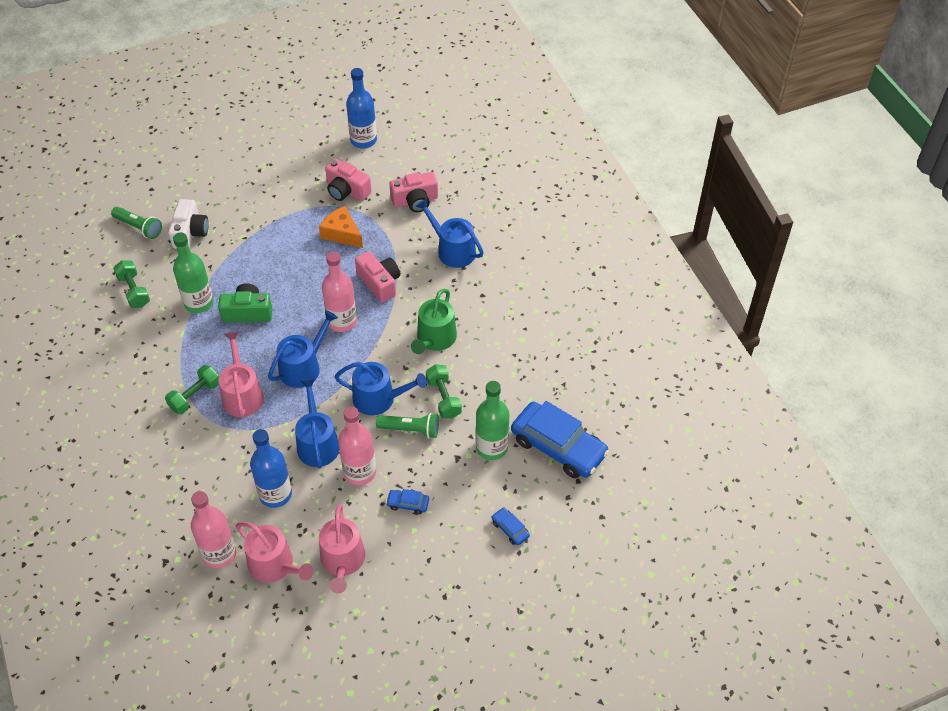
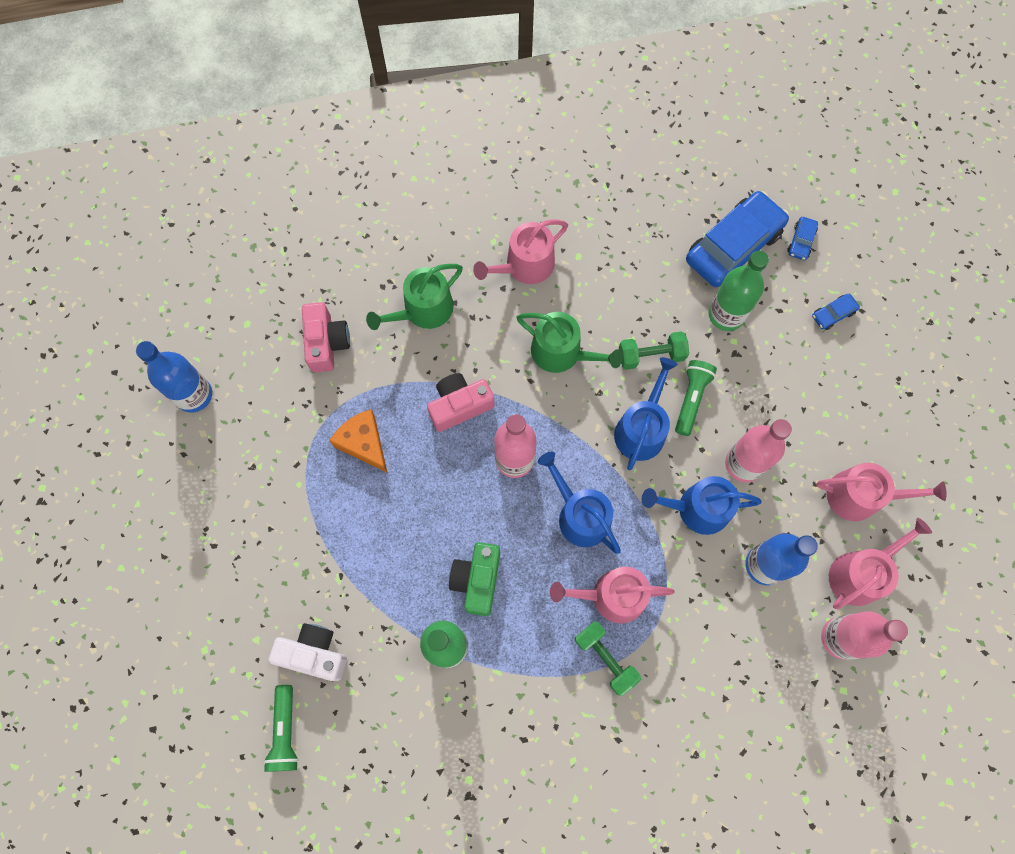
camera: 80 degrees left, 20 degrees up
(134, 291) = (408, 740): green dumbbell -> none
(138, 227) = (285, 731): green flashlight -> green flashlight turned 135 degrees clockwise
(342, 233) = (363, 443): orange cheese -> orange cheese turned 90 degrees clockwise
(347, 190) = (285, 428): pink camera -> none
(408, 504) = (791, 415): blue car -> blue car (801, 241)
(452, 250) = (423, 310): blue watering can -> green watering can
(504, 306) = (524, 266): none -> pink watering can

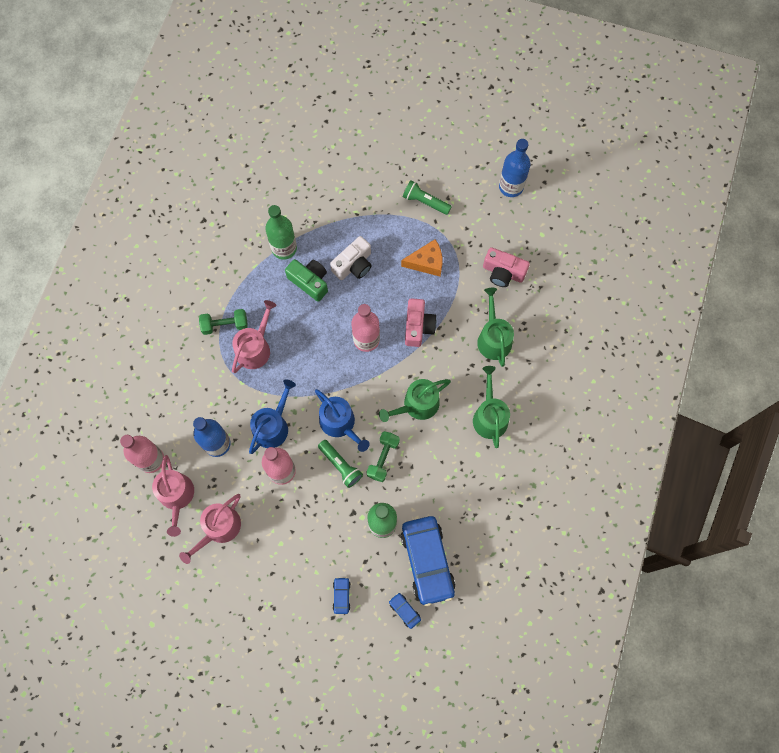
camera: 120 degrees right, 0 degrees up
(285, 731) = (292, 150): green flashlight -> green flashlight (425, 202)
(314, 653) = (323, 181): white camera -> white camera (353, 265)
(524, 266) = (489, 416): pink watering can -> green watering can
(579, 515) = (311, 357): blue watering can -> none

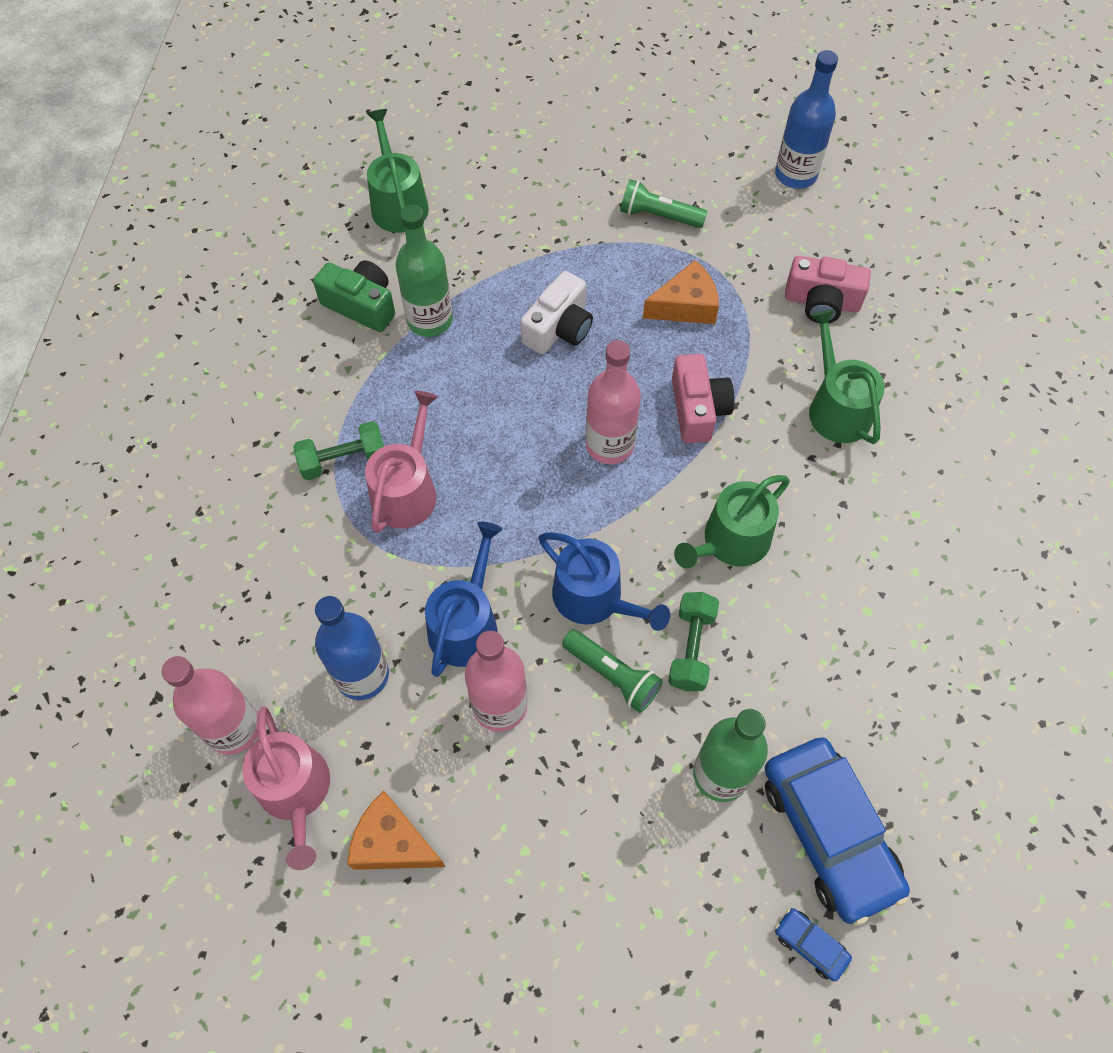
camera: 10 degrees left, 10 degrees down
(219, 528) = (392, 843): pink watering can -> orange cheese
(309, 282) = (486, 366): green camera -> green camera (361, 305)
(341, 596) = (673, 938): blue car -> none
(489, 416) = (869, 539): green watering can -> green watering can (398, 203)

